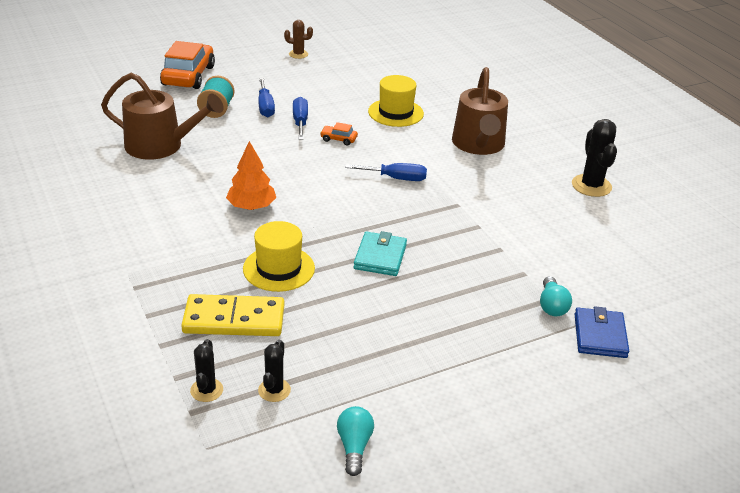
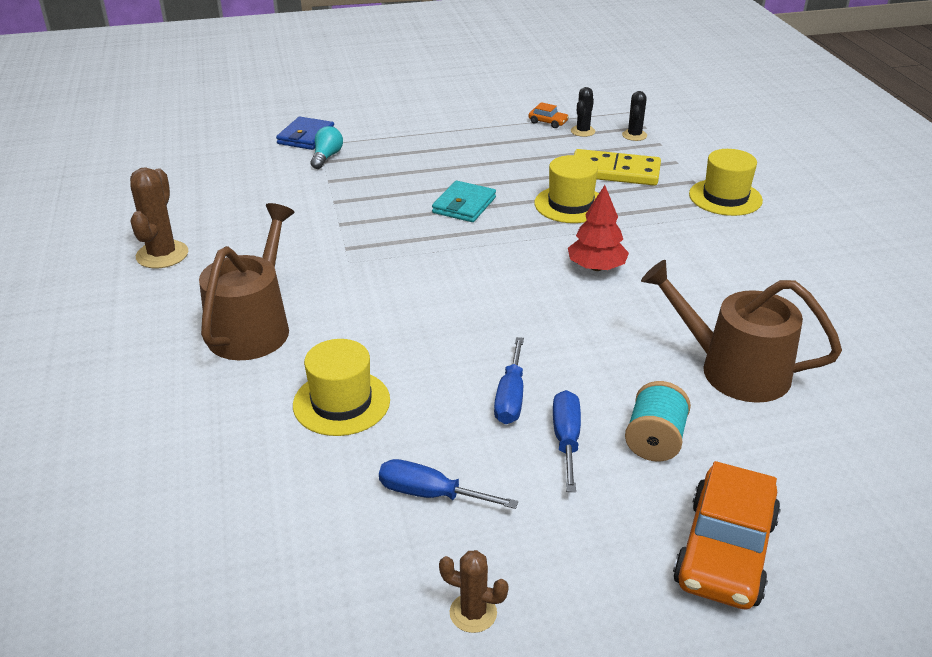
camera: 165 degrees left, 0 degrees up
(119, 295) = (725, 197): none -> yellow hat
(251, 206) = (596, 267): orange tree -> red tree
(338, 139) = (458, 356): orange car -> orange car (548, 122)
(354, 446) = (531, 104): turquoise light bulb -> none
(396, 178) = (403, 286): blue screwdriver -> blue screwdriver (430, 494)
(591, 186) = (162, 255): black cactus -> brown cactus

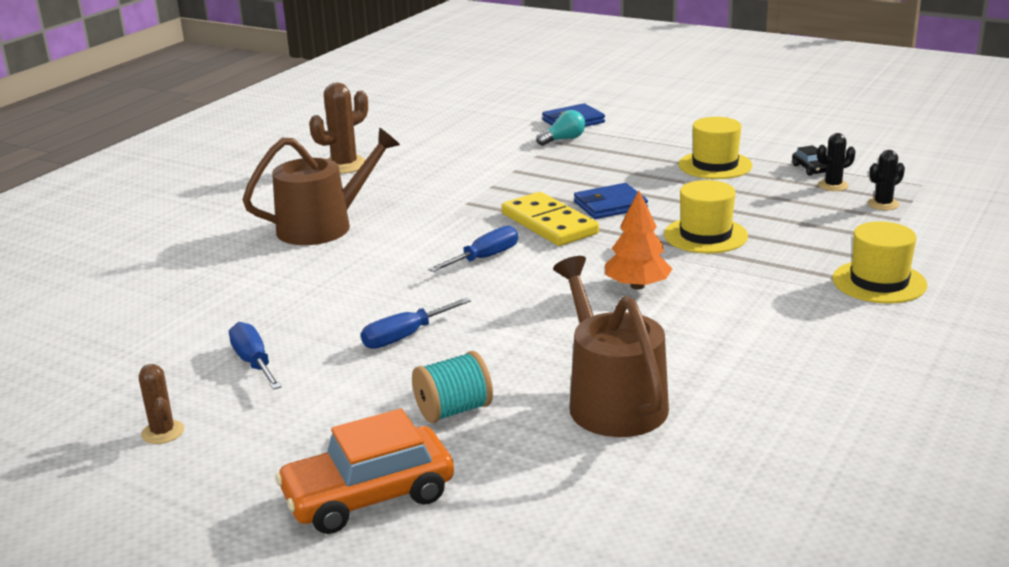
camera: 45 degrees right, 10 degrees down
(341, 402) = (296, 290): yellow hat -> yellow hat (715, 165)
(464, 205) = (610, 205): turquoise wallet -> blue wallet
(548, 122) = (810, 169): orange car -> black car
(566, 440) = (393, 378): blue screwdriver -> blue screwdriver (485, 258)
(596, 267) = (637, 286): red tree -> orange tree
(614, 172) = (800, 225): yellow domino -> yellow domino (549, 224)

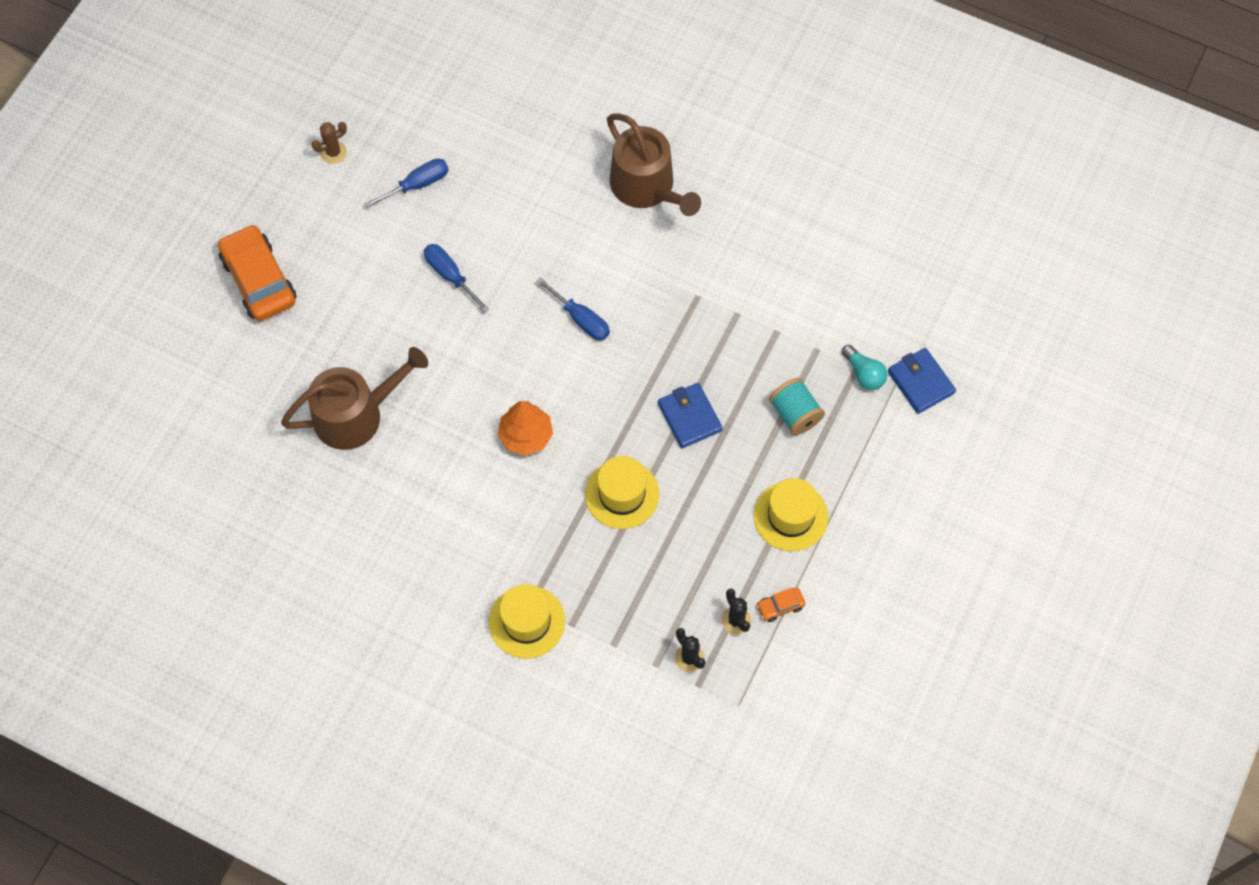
camera: 85 degrees right, 40 degrees up
(344, 165) = (790, 180): brown cactus -> none
(453, 410) = (349, 317): turquoise spool -> turquoise spool (795, 414)
(549, 224) = (649, 366): yellow domino -> none
(810, 169) = (780, 606): black car -> orange car

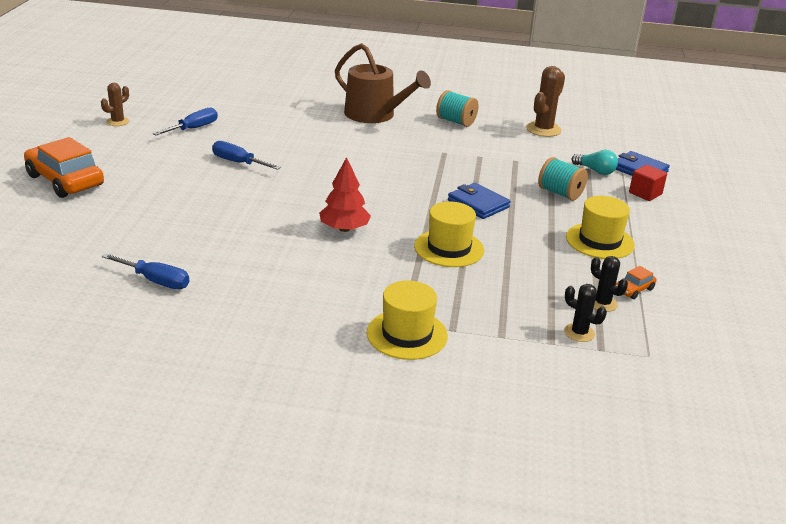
camera: 20 degrees left, 35 degrees down
(356, 414) = (179, 236): brown watering can -> none
(526, 435) = (344, 229): orange tree -> red tree
(581, 319) = (358, 170): blue screwdriver -> blue screwdriver (156, 281)
(744, 222) = (456, 122): none -> turquoise spool
(849, 262) = (543, 129): none -> brown cactus
(897, 435) = (645, 193): none -> red cube

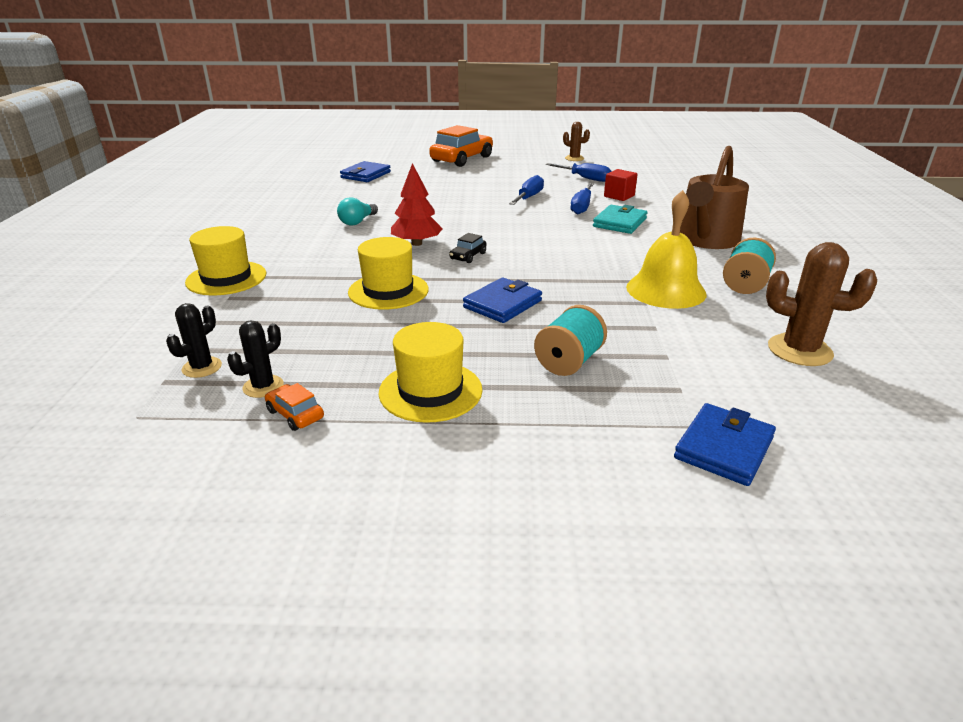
camera: 85 degrees right, 0 degrees up
(87, 247) = (365, 175): none -> blue wallet
(156, 281) = (320, 195): blue screwdriver -> blue screwdriver (581, 207)
(326, 136) = (620, 223): none -> turquoise wallet
(382, 208) = (468, 256): none -> black car
(461, 146) = (666, 290): none -> yellow bell
(595, 171) = (677, 396): turquoise light bulb -> turquoise light bulb (358, 222)
(645, 193) = (623, 448): red cube -> red cube (619, 196)

